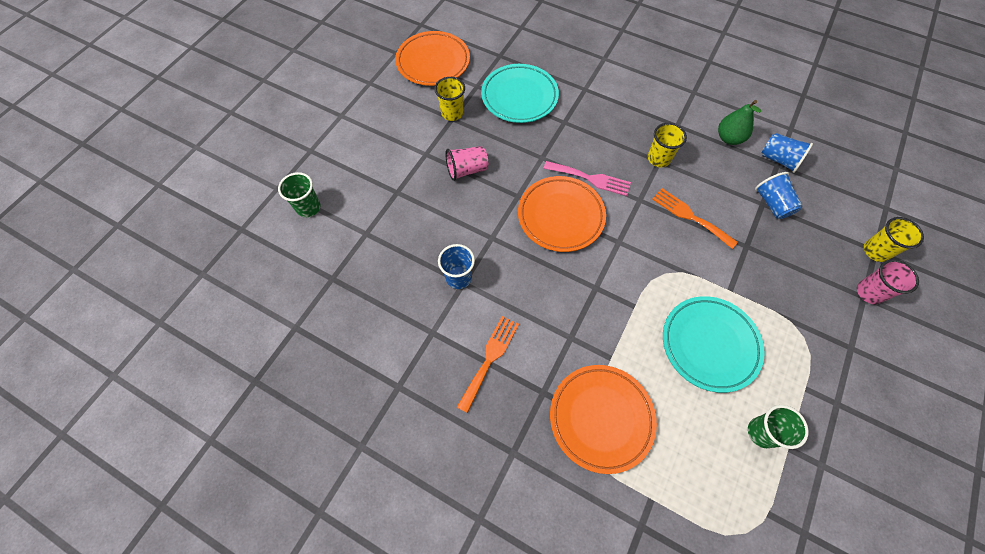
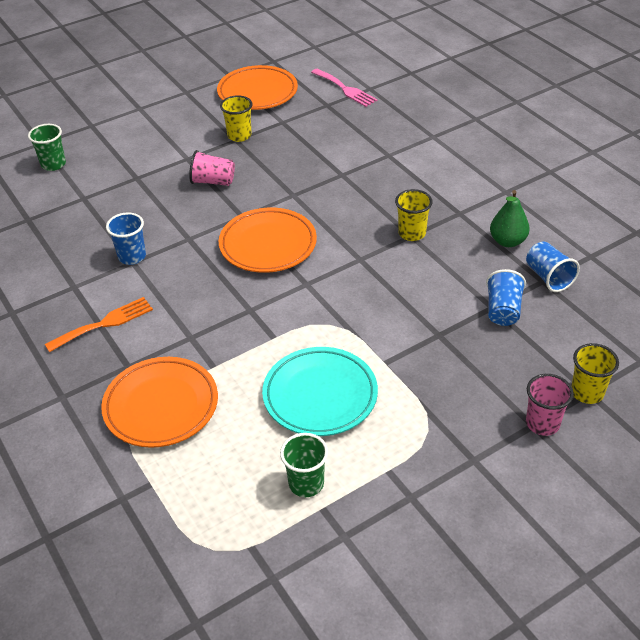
camera: 30 degrees right, 20 degrees down
(519, 97) = (315, 142): turquoise plate -> none
(590, 179) = (325, 226): pink fork -> pink fork (345, 89)
(690, 216) = (400, 290): orange fork -> none

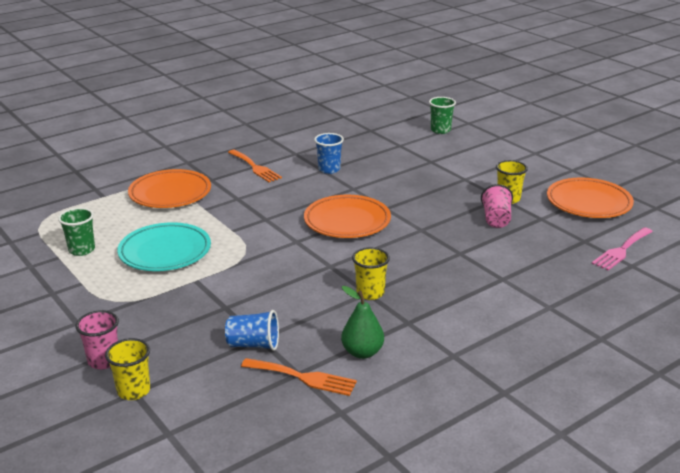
camera: 85 degrees right, 15 degrees down
(213, 181) = (432, 192): pink cup -> pink cup (496, 219)
(548, 277) = (303, 377): blue cup -> orange fork

